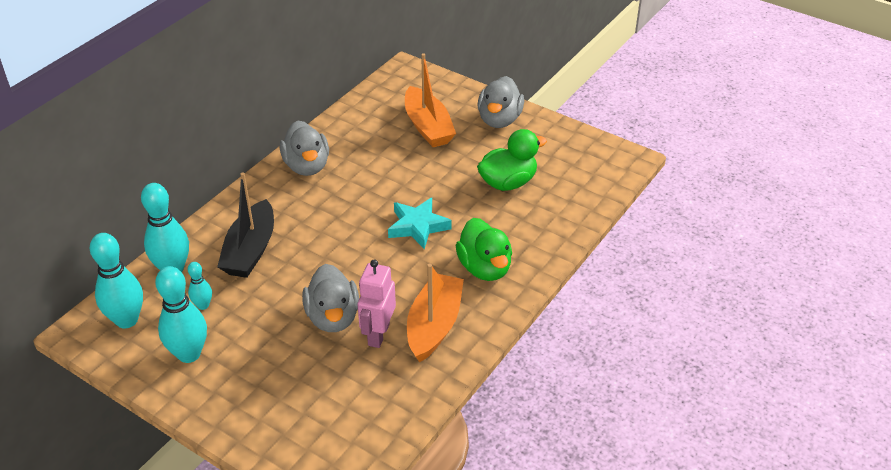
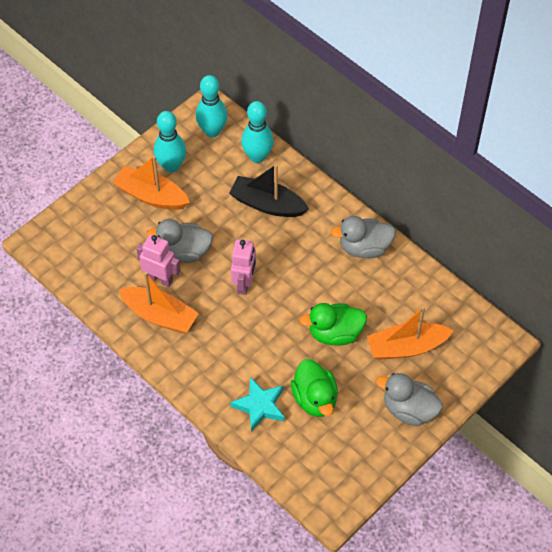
camera: 100 degrees right, 15 degrees up
(203, 305) = (216, 174): turquoise bowling pin -> none
(243, 367) = (151, 196): none -> orange boat
(372, 255) = (244, 283): none -> pink robot
(418, 226) = (271, 320): turquoise star -> turquoise star (259, 406)
(485, 268) = (212, 360): green duck -> green duck (335, 333)

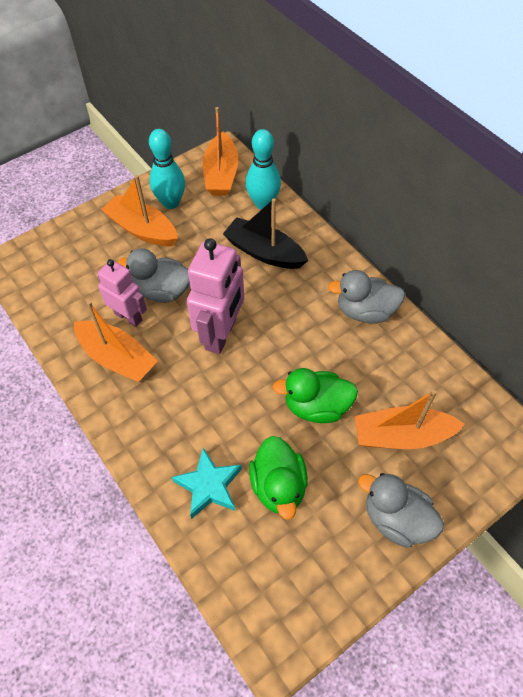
camera: 10 degrees right, 0 degrees up
(212, 131) = (221, 174): turquoise bowling pin -> orange boat
(244, 283) = (221, 334): pink robot -> pink robot, size x1.56

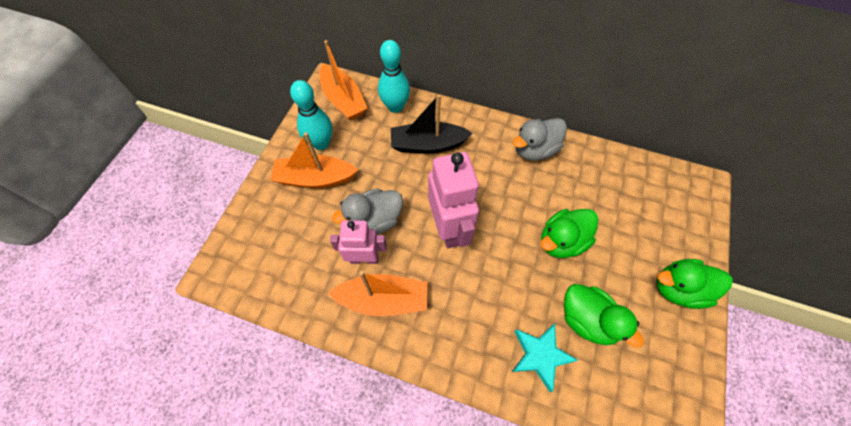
camera: 35 degrees left, 5 degrees up
(396, 519) = (678, 289): grey duck -> green duck
(402, 436) = (631, 226): orange boat -> none

